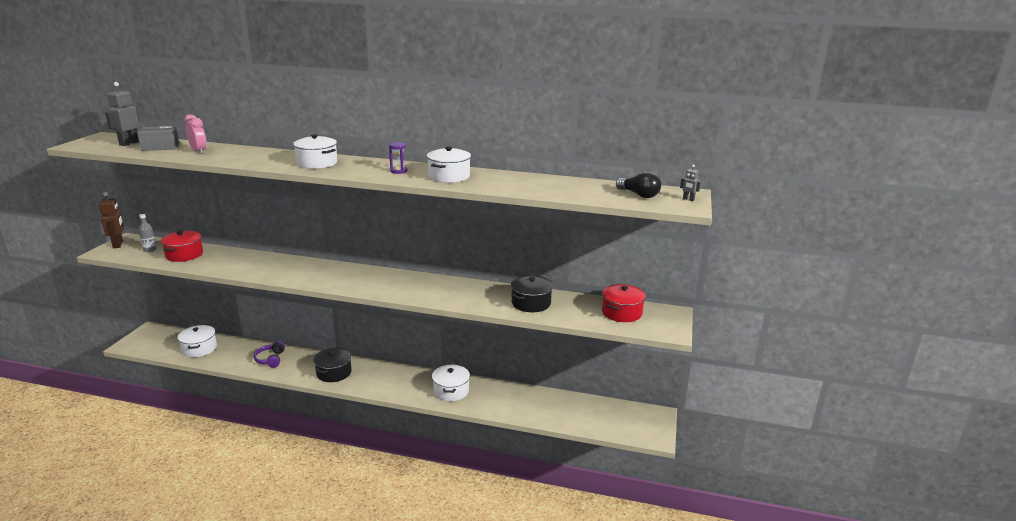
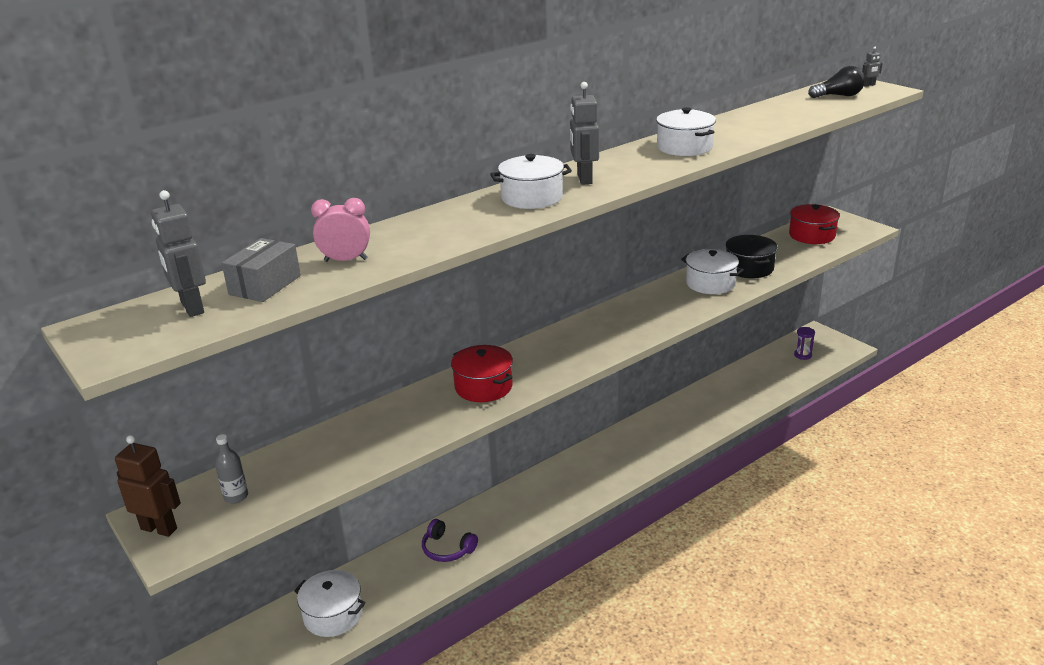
camera: 50 degrees left, 5 degrees up
(184, 255) = (307, 465): red pot -> red pot (483, 387)
(334, 372) = (542, 502): black pot -> none
(360, 166) = (584, 179): none -> grey robot
(398, 171) = (631, 164): purple hourglass -> purple hourglass (802, 355)
(451, 391) = (668, 430): white pot -> white pot (710, 283)

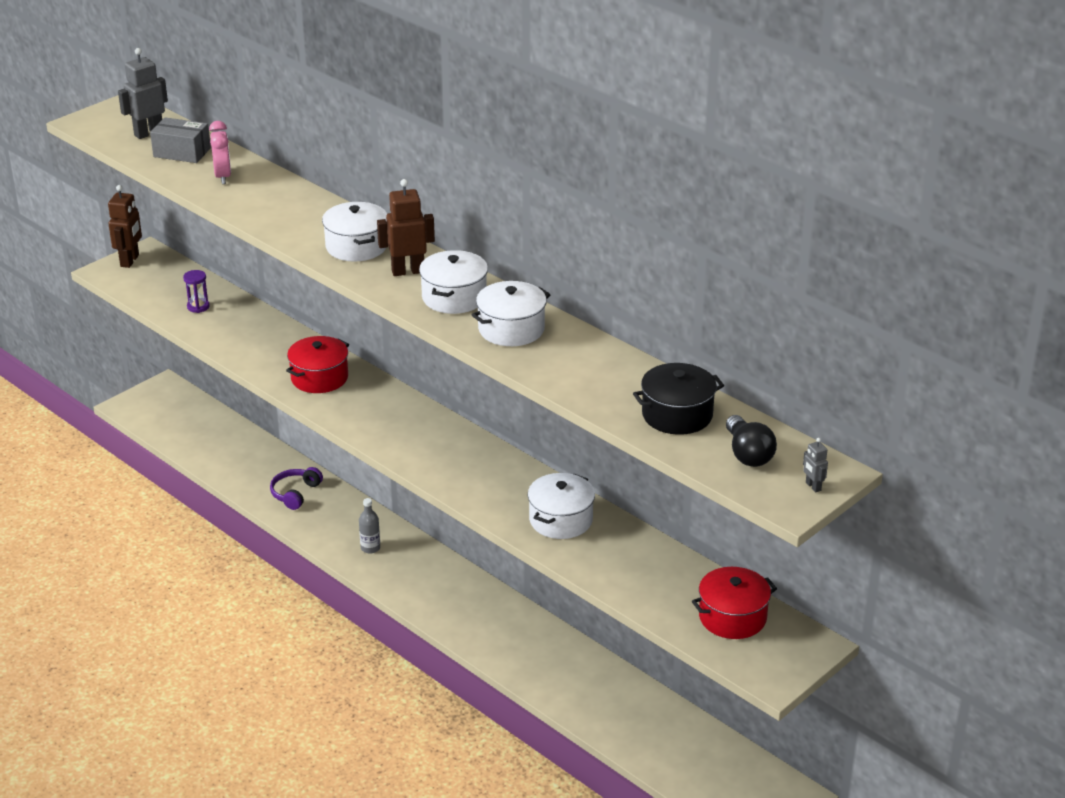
camera: 80 degrees right, 5 degrees up
(236, 496) = (164, 283): grey bottle -> grey bottle (370, 548)
(333, 615) = (212, 442): white pot -> white pot (454, 297)
(584, 179) = (408, 271): grey robot -> brown robot
(749, 268) = (611, 553): black pot -> black pot (677, 415)
(802, 355) = (721, 774): purple hourglass -> purple hourglass (198, 307)

